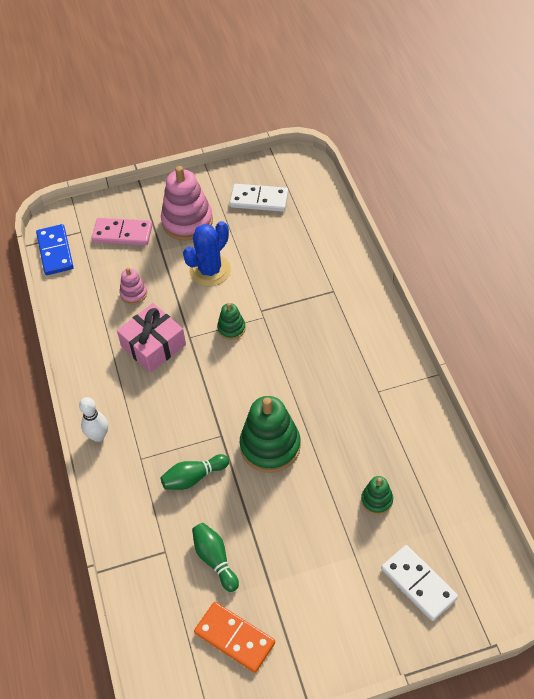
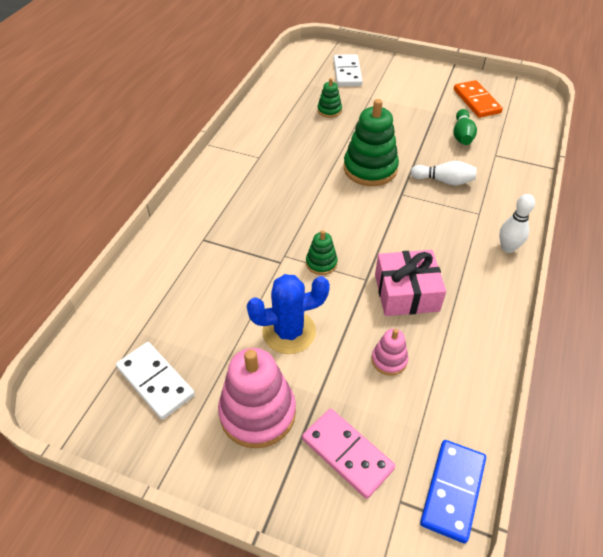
camera: 145 degrees left, 5 degrees down
(193, 477) = (444, 181): green bowling pin -> white bowling pin

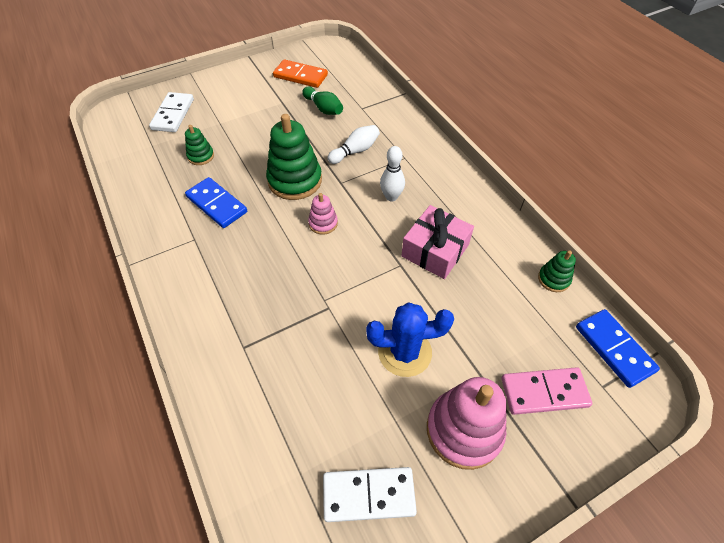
camera: 50 degrees left, 5 degrees up
(289, 332) = (404, 352): blue cactus -> blue cactus turned 60 degrees clockwise
(299, 147) = (216, 204): none -> blue domino
(321, 263) = (357, 281): green stacking toy -> green stacking toy (553, 279)
(347, 73) = (173, 114): white domino -> white domino turned 60 degrees clockwise
(389, 360) = (485, 306): pink stacking toy -> pink stacking toy (323, 223)
(507, 248) = (448, 168): white bowling pin -> white bowling pin (391, 197)

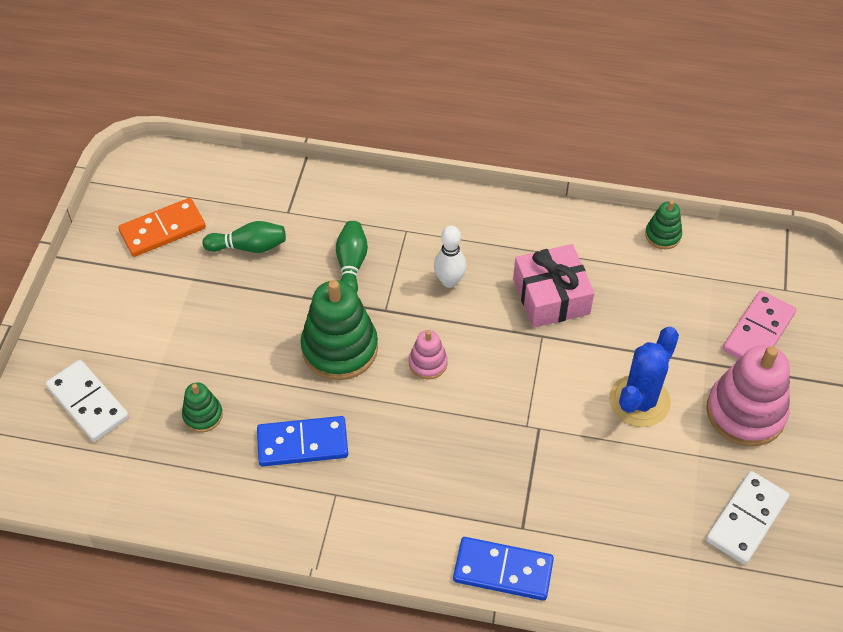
camera: 50 degrees left, 0 degrees up
(355, 151) = (351, 265): white bowling pin -> green bowling pin
(614, 349) = (761, 253): blue domino -> blue domino (503, 570)

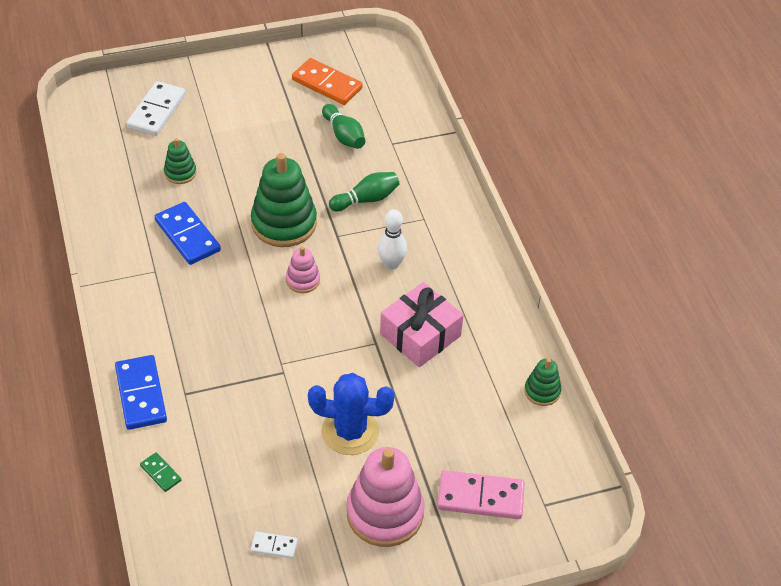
camera: 60 degrees right, 5 degrees down
(615, 589) = (160, 473): none -> green domino
(746, 519) = (274, 546): white domino -> white domino, size x0.50

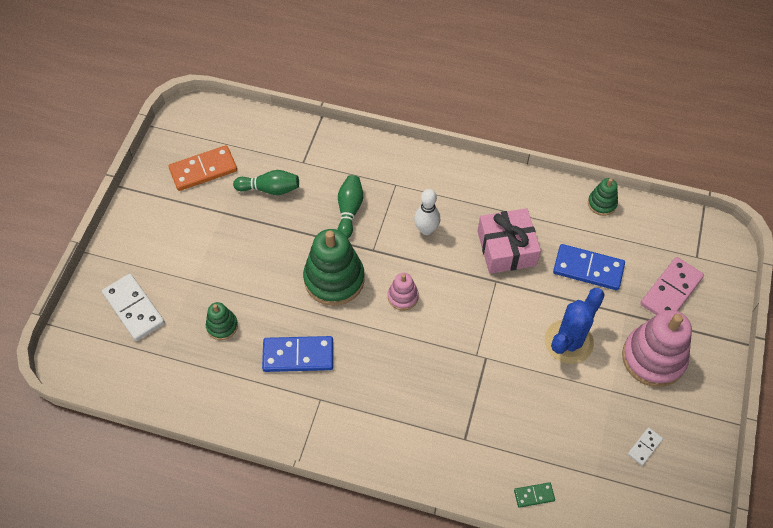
camera: 55 degrees left, 10 degrees up
(141, 394) = (446, 472): blue domino -> blue domino (588, 269)

